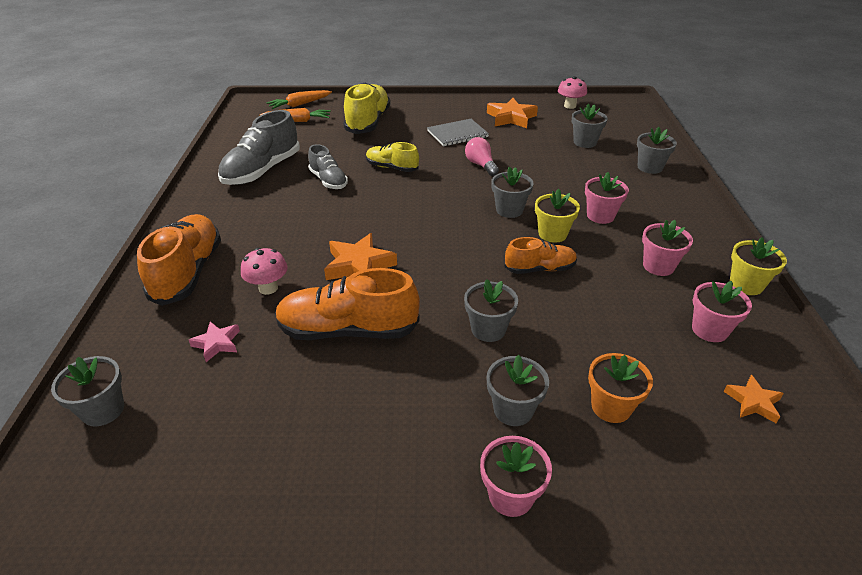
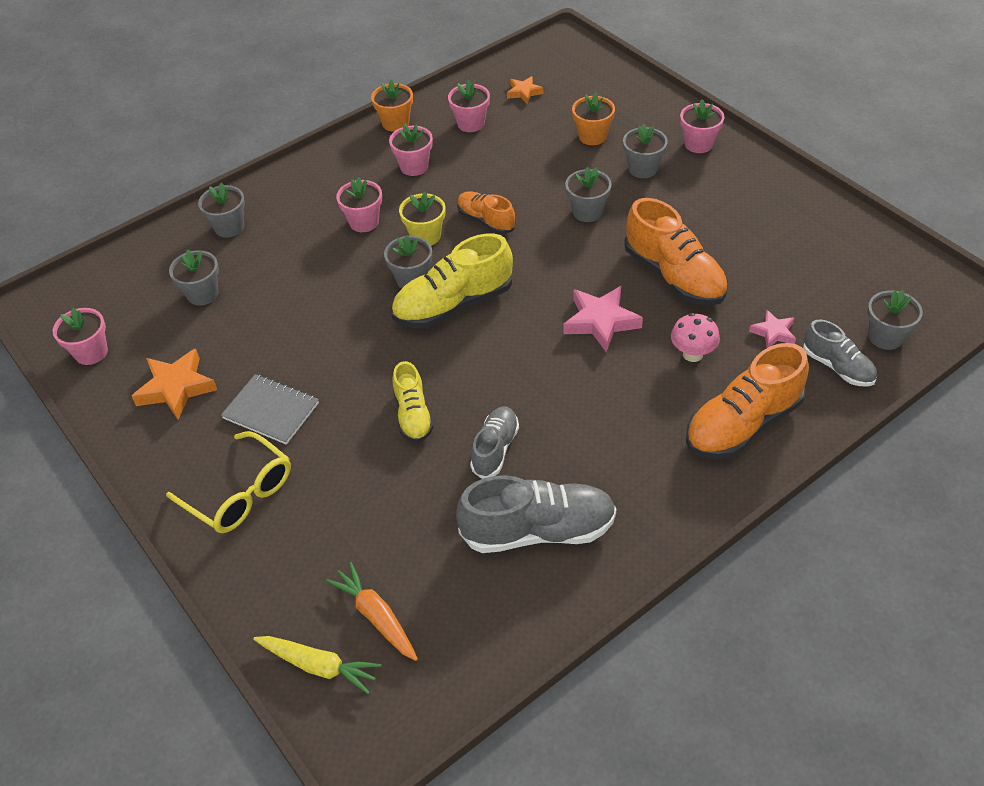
camera: 125 degrees left, 10 degrees up
(137, 353) = (837, 367): none -> grey shoe
(300, 104) = (318, 666): orange carrot -> yellow carrot
(359, 265) = (601, 321): orange star -> pink star
(368, 122) = (311, 526): yellow shoe -> yellow shoe (453, 304)
(414, 114) = (240, 494): none -> yellow glasses
(481, 165) = (336, 346): pink light bulb -> none
(570, 106) = (91, 352): pink mushroom -> pink flower pot
(746, 285) = (395, 123): yellow flower pot -> orange flower pot

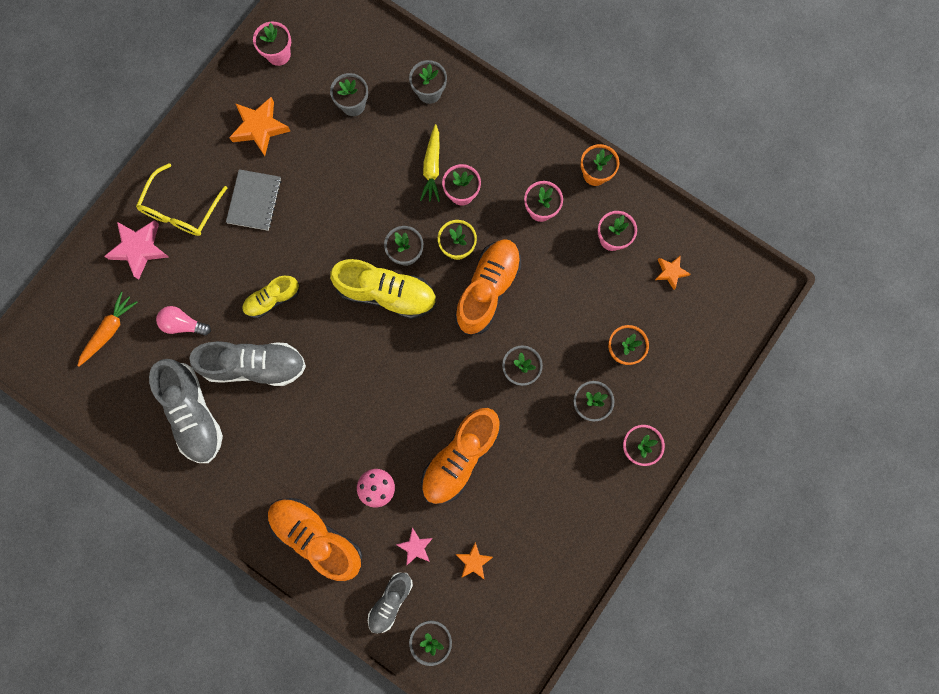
camera: 70 degrees right, 30 degrees up
(318, 666) = (70, 308): yellow carrot -> yellow carrot (432, 167)
(405, 520) = (184, 324): none -> pink light bulb
(453, 304) = (387, 293): yellow shoe -> yellow shoe turned 150 degrees clockwise
(486, 221) = (488, 290): orange shoe -> orange shoe, size x1.70
(495, 449) = (255, 366): grey shoe -> grey shoe, size x1.70
(601, 321) = (395, 410): pink star -> pink star (139, 249)
(800, 286) = (473, 561): none -> orange star

